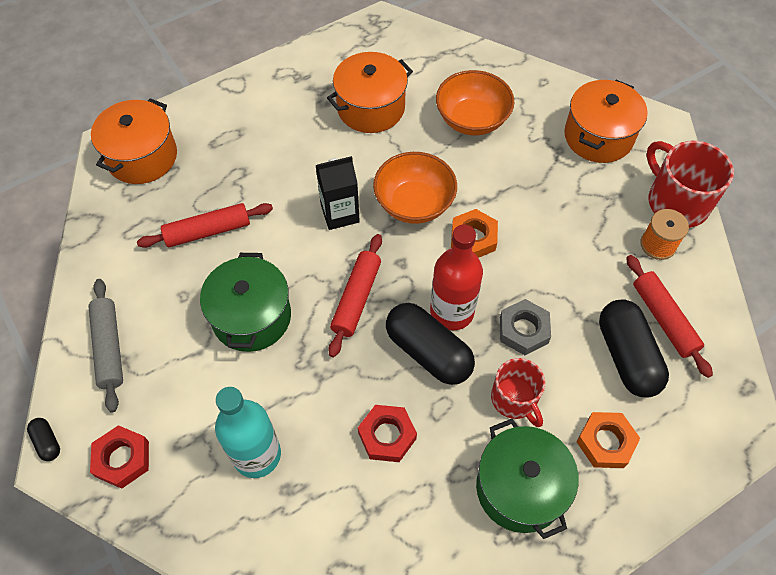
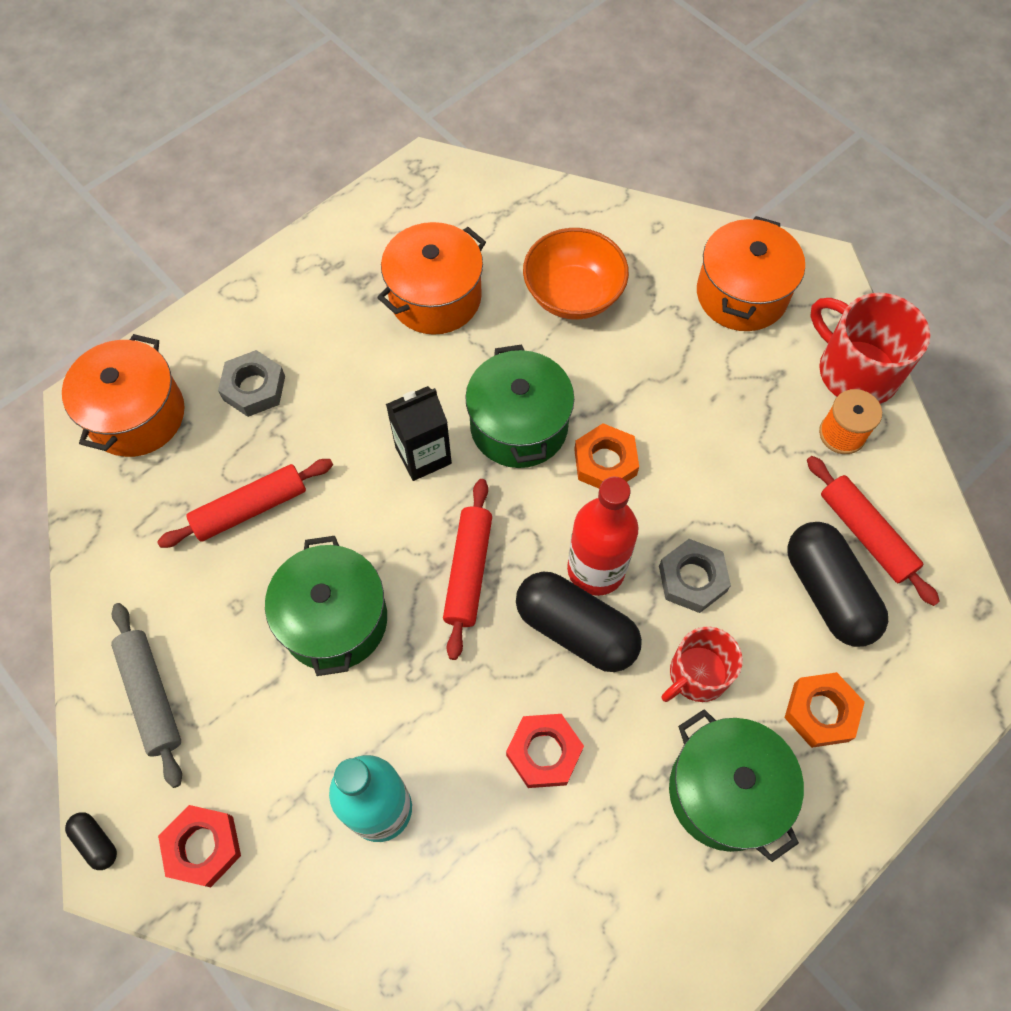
camera: 10 degrees left, 5 degrees up
(228, 150) = (254, 388): none -> grey nut
(414, 203) = (519, 426): orange bowl -> green pot
(514, 399) = (697, 674): red mug -> red mug turned 90 degrees clockwise

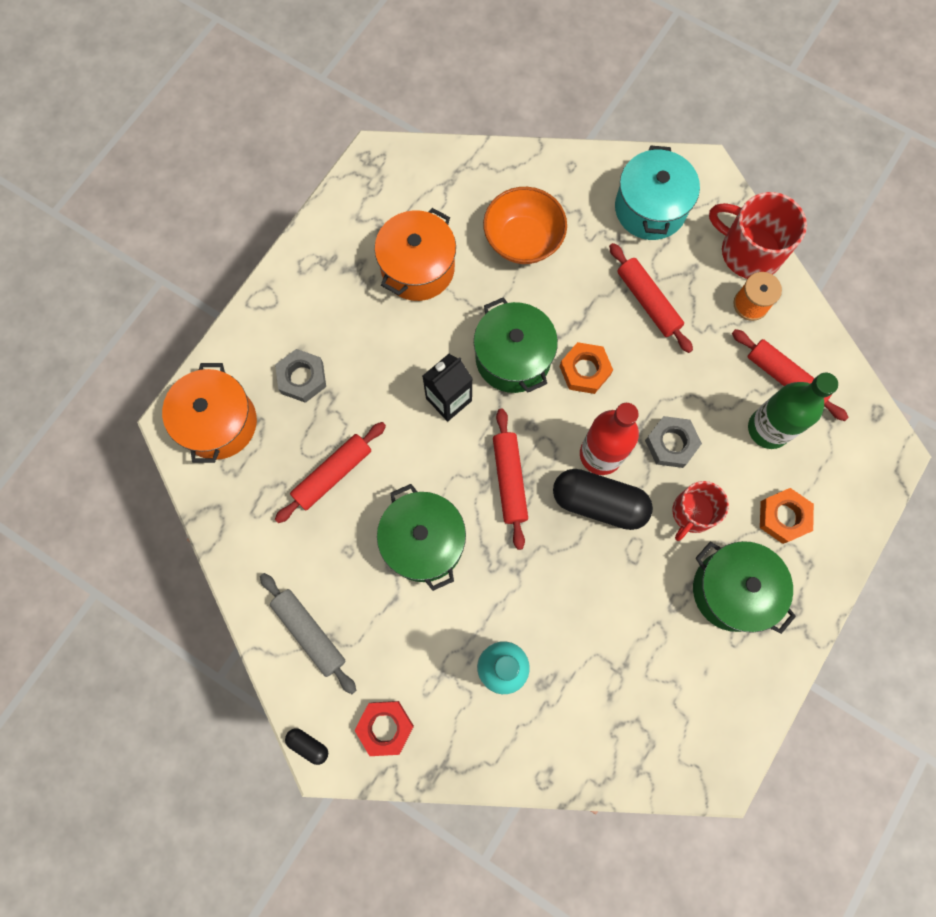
camera: 15 degrees left, 10 degrees up
(544, 752) = (601, 597): red nut -> none
(709, 400) = (647, 302): none -> red rolling pin
(741, 294) = (650, 208): orange pot -> turquoise pot
(828, 592) = (768, 429): black capsule -> green bottle

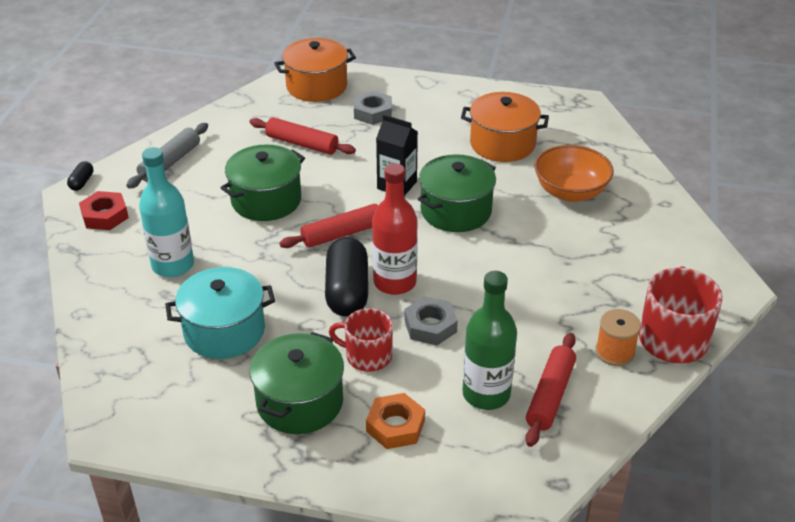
camera: 70 degrees right, 35 degrees down
(584, 370) = (470, 255): orange nut -> none
(647, 302) = (565, 279): red rolling pin -> none
(650, 208) = (663, 260): turquoise pot -> turquoise pot (224, 331)

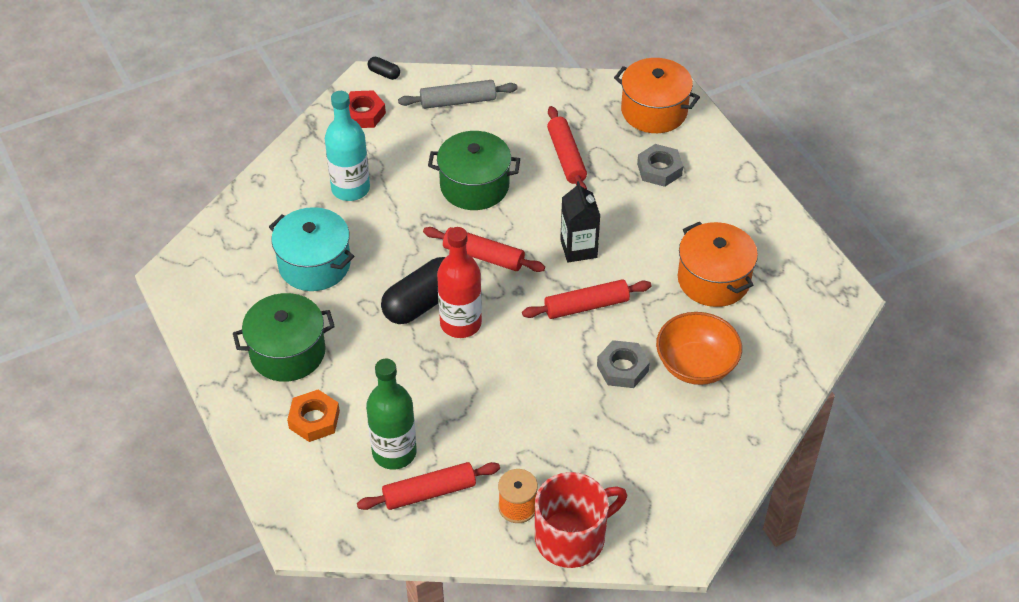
camera: 50 degrees right, 10 degrees up
(82, 182) = (384, 73): black capsule -> black capsule turned 60 degrees clockwise
(367, 356) = (367, 359): red mug -> none
(430, 326) = (434, 375): grey nut -> grey nut (622, 368)
(456, 211) = (586, 306): green pot -> red rolling pin

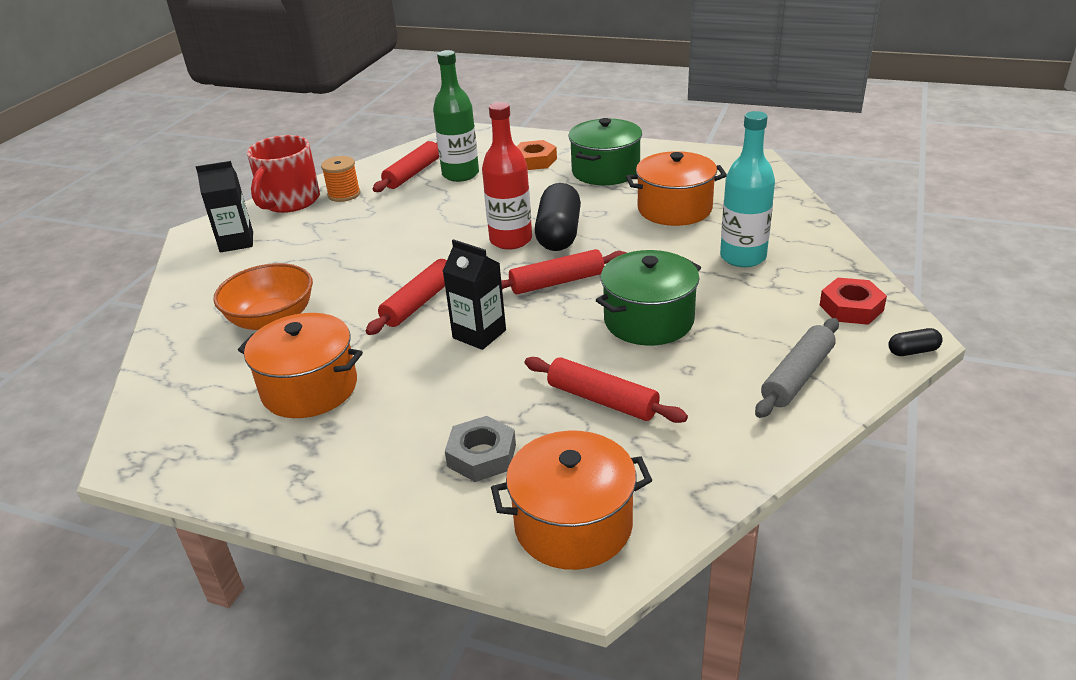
camera: 140 degrees right, 15 degrees down
(314, 264) = (674, 209): turquoise pot -> orange pot
(622, 368) = (340, 285): grey nut -> none
(661, 500) = (236, 242): none -> black carton

